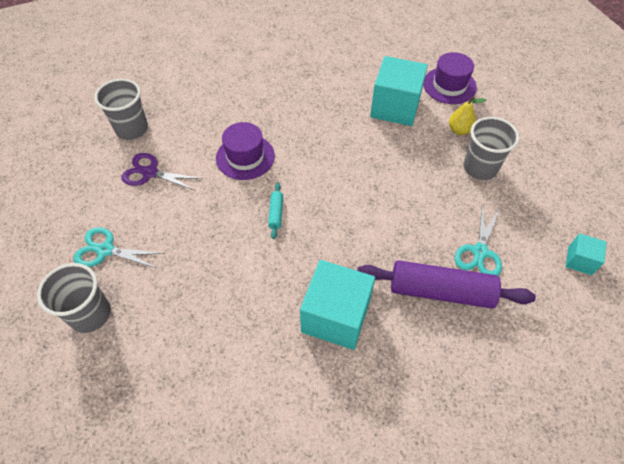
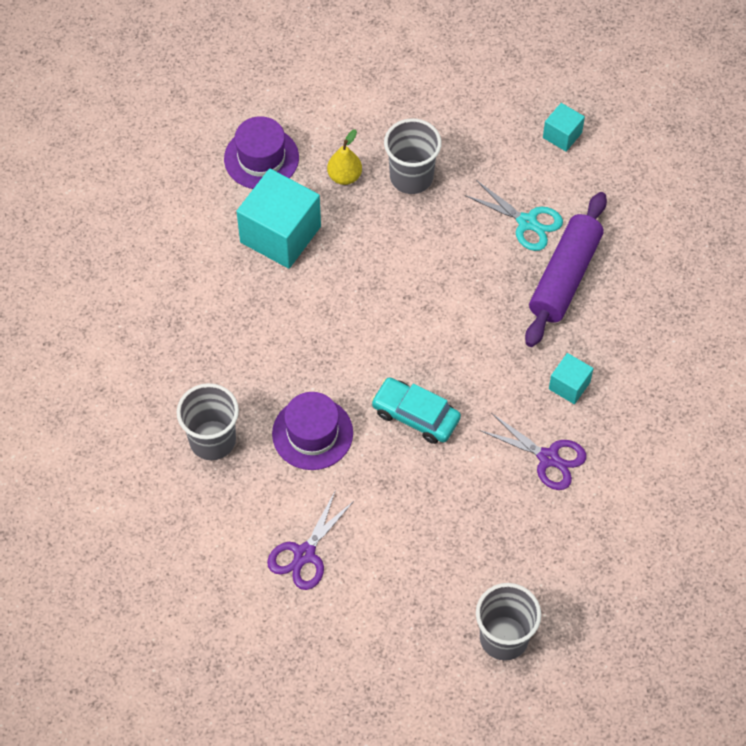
camera: 75 degrees left, 5 degrees up
(105, 250) = (417, 617): turquoise scissors -> none
(132, 129) = (213, 571): grey cup -> grey cup (212, 440)
(261, 314) = (548, 458): none -> purple scissors
(276, 213) = (415, 415): turquoise rolling pin -> turquoise car
(335, 316) = (569, 385): turquoise cube -> turquoise cube, size x0.50

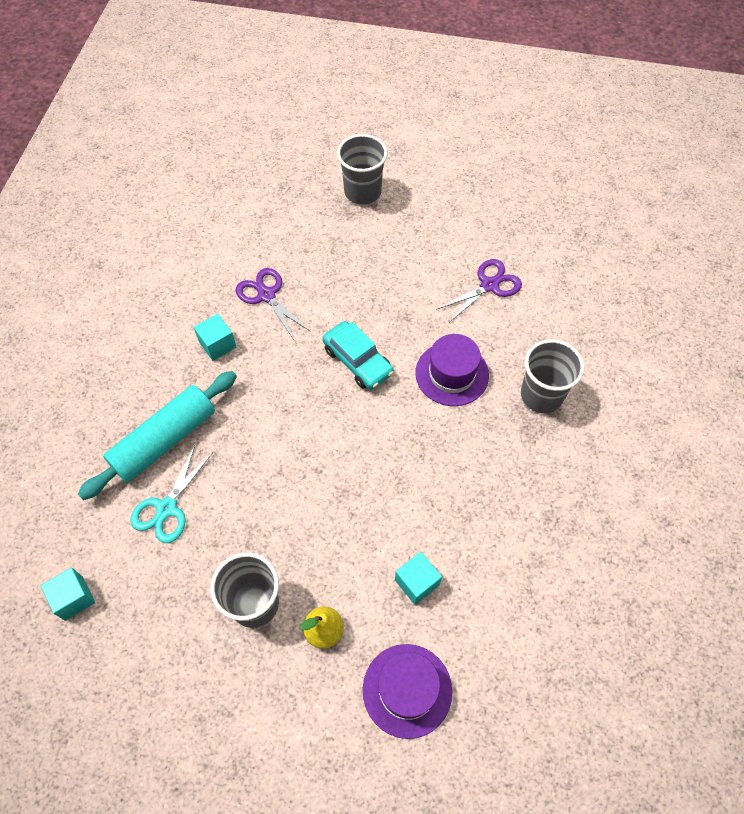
camera: 160 degrees left, 0 degrees up
(280, 234) = (417, 582): turquoise cube -> turquoise cube, size x0.50
(527, 222) = (167, 508): turquoise scissors -> turquoise scissors turned 120 degrees counterclockwise
(565, 277) = (164, 440): purple rolling pin -> turquoise rolling pin

